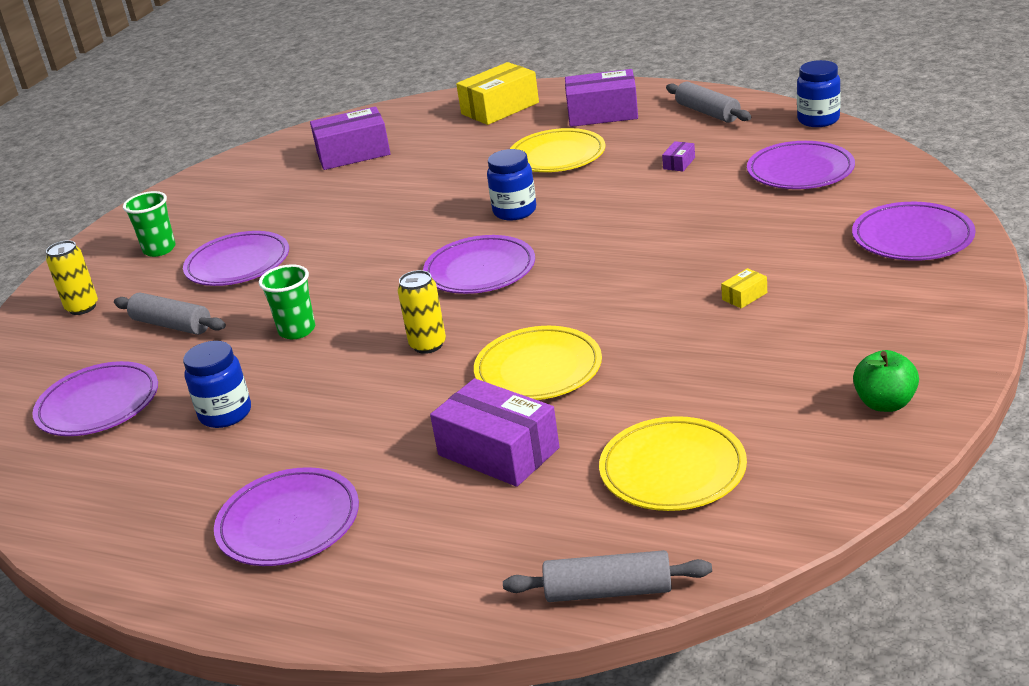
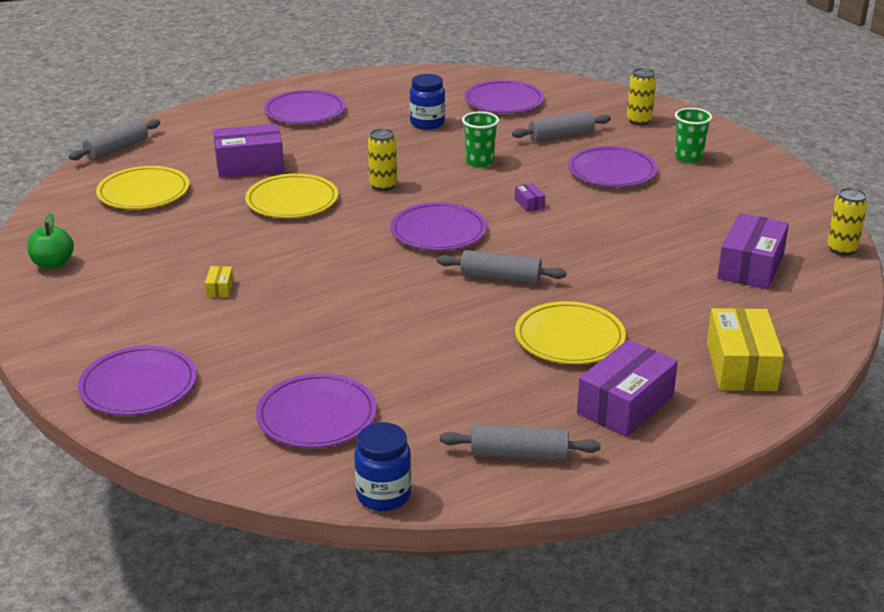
camera: 125 degrees right, 0 degrees up
(279, 142) = (841, 249): none -> yellow can
(515, 211) = (500, 277): blue jar -> grey rolling pin
(679, 163) = (444, 377): purple box -> purple box (529, 203)

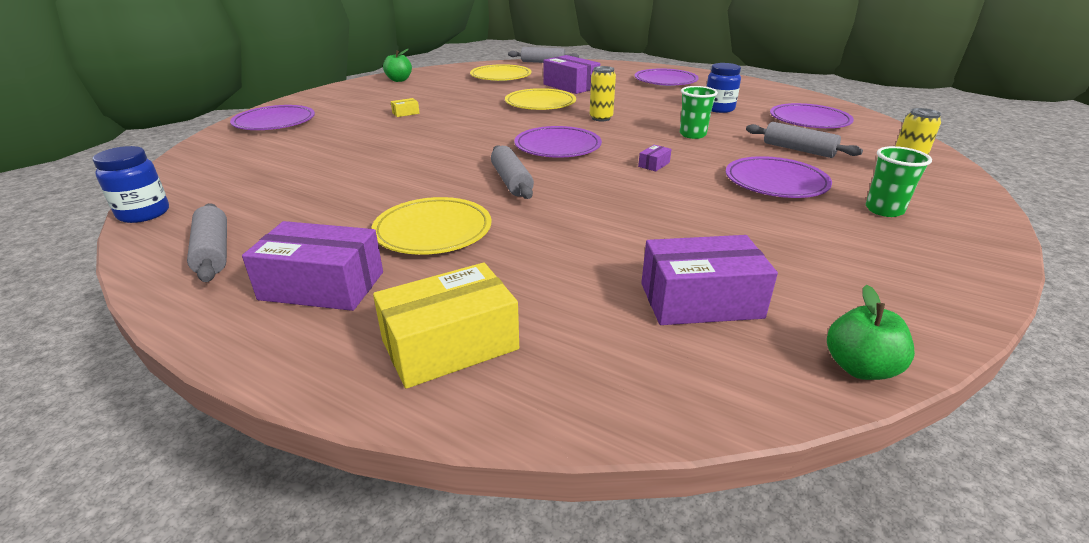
camera: 60 degrees right, 0 degrees up
(316, 416) = (254, 170): purple plate -> none
(841, 249) = (859, 368): yellow can -> green apple

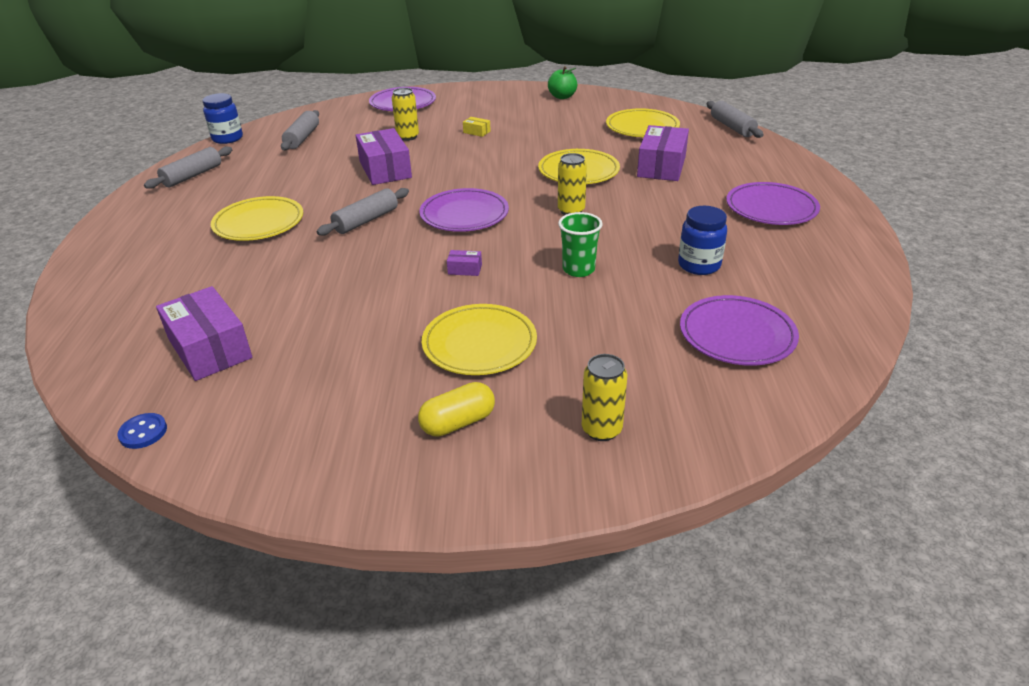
camera: 60 degrees right, 5 degrees up
(322, 285) = (170, 219): purple box -> purple box (385, 170)
(359, 135) = (408, 137): none -> yellow can
(450, 345) = (122, 277): yellow box -> none
(775, 182) = (479, 344): purple plate -> yellow plate
(798, 150) = (603, 343): grey rolling pin -> grey rolling pin (302, 138)
(859, 368) = (143, 432): green apple -> blue button
(884, 210) = (458, 422): green cup -> yellow capsule

